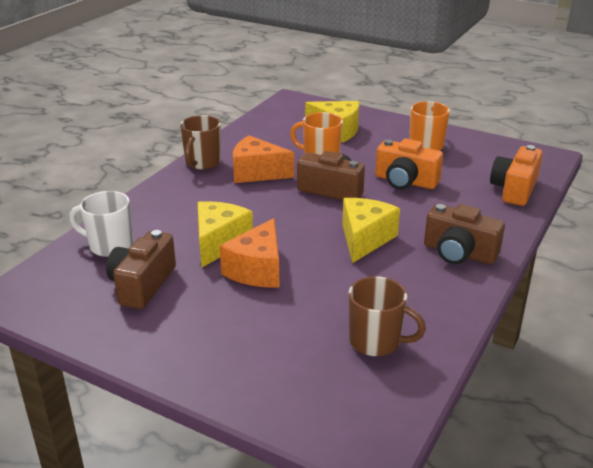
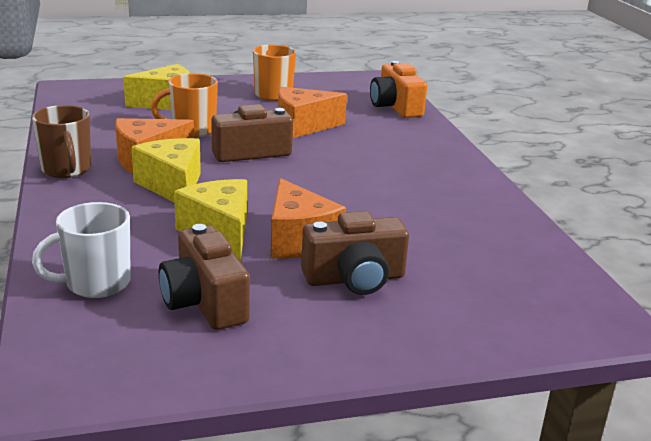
camera: 45 degrees left, 5 degrees down
(365, 239) = (348, 180): yellow cheese -> yellow cheese (172, 186)
(376, 342) = (490, 251): brown mug -> none
(405, 181) = (303, 126): orange camera -> orange cheese
(459, 253) = (435, 164): brown camera -> brown camera (354, 279)

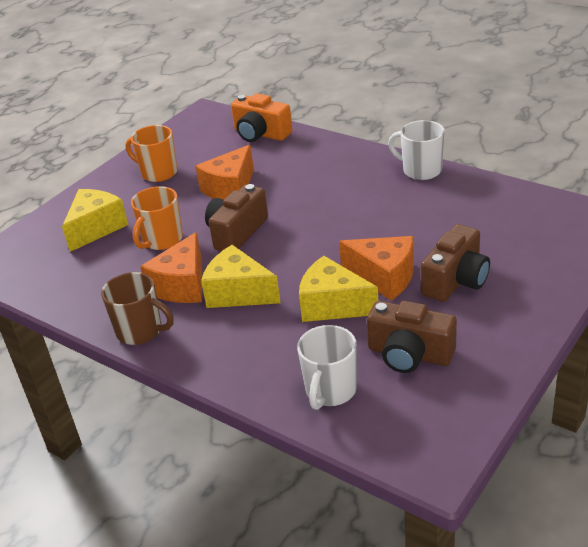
camera: 35 degrees left, 10 degrees up
(485, 191) = (421, 170): none -> white mug

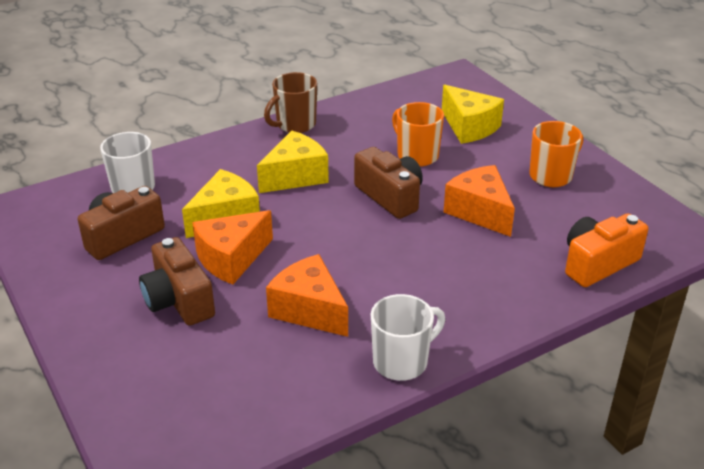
camera: 110 degrees right, 0 degrees up
(182, 285) = (335, 152): orange cheese -> orange cheese (309, 310)

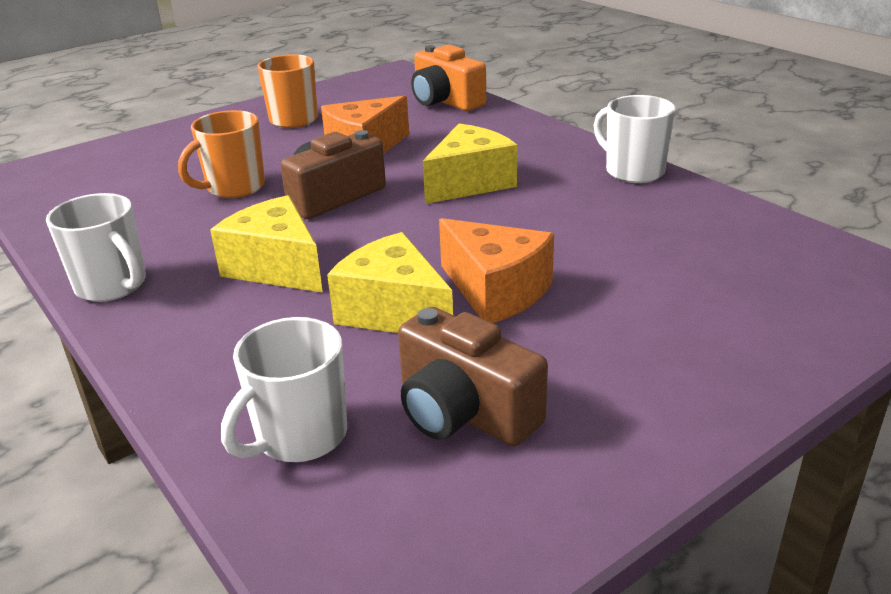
camera: 95 degrees left, 5 degrees down
(179, 300) = (605, 319): brown camera -> none
(295, 125) = (112, 286): brown mug -> white mug
(309, 310) = (578, 224): orange cheese -> none
(469, 127) = (171, 161): yellow cheese -> yellow cheese (469, 183)

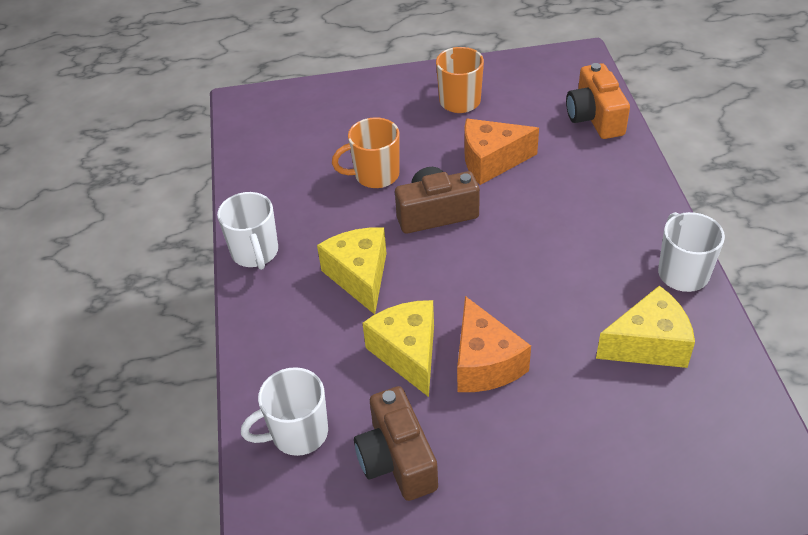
camera: 30 degrees right, 15 degrees up
(469, 183) = (543, 236): yellow cheese -> yellow cheese (648, 344)

